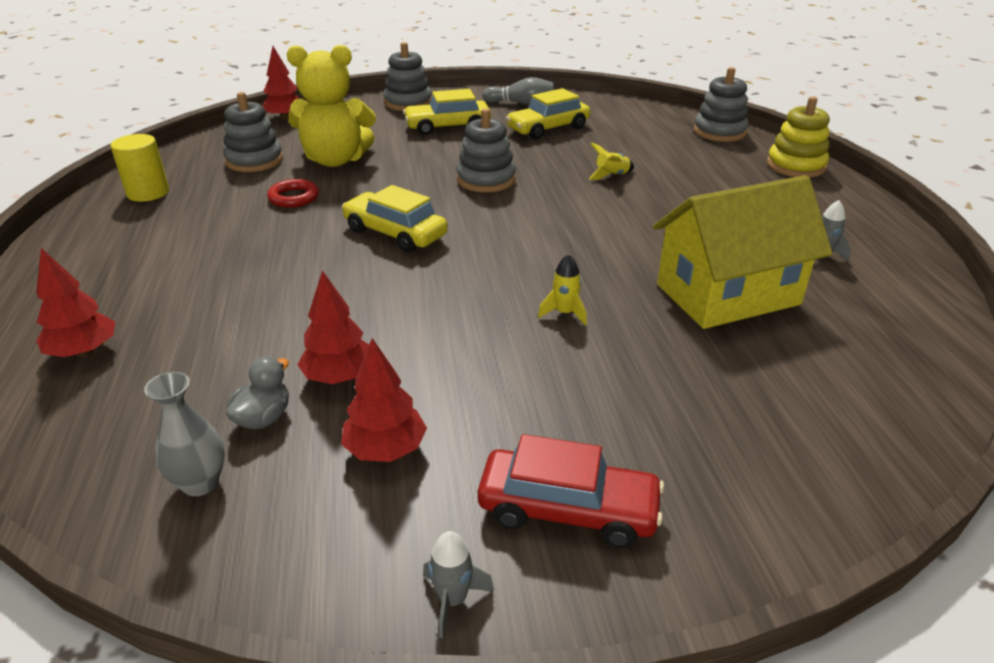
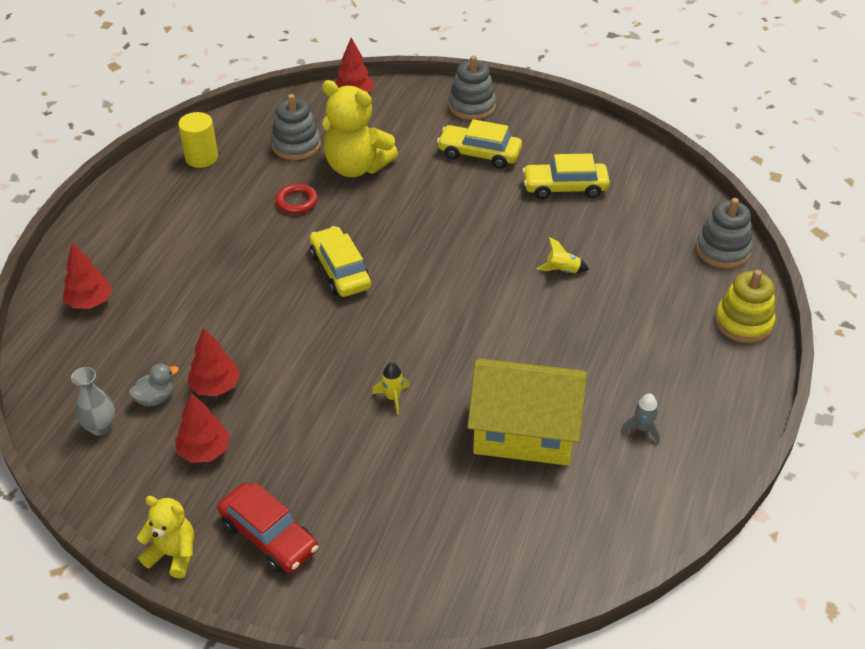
camera: 30 degrees right, 10 degrees up
(453, 599) = (173, 554): grey rocket -> yellow teddy bear
(486, 180) = (454, 236): grey stacking toy -> none
(521, 103) = (572, 142): grey bowling pin -> none

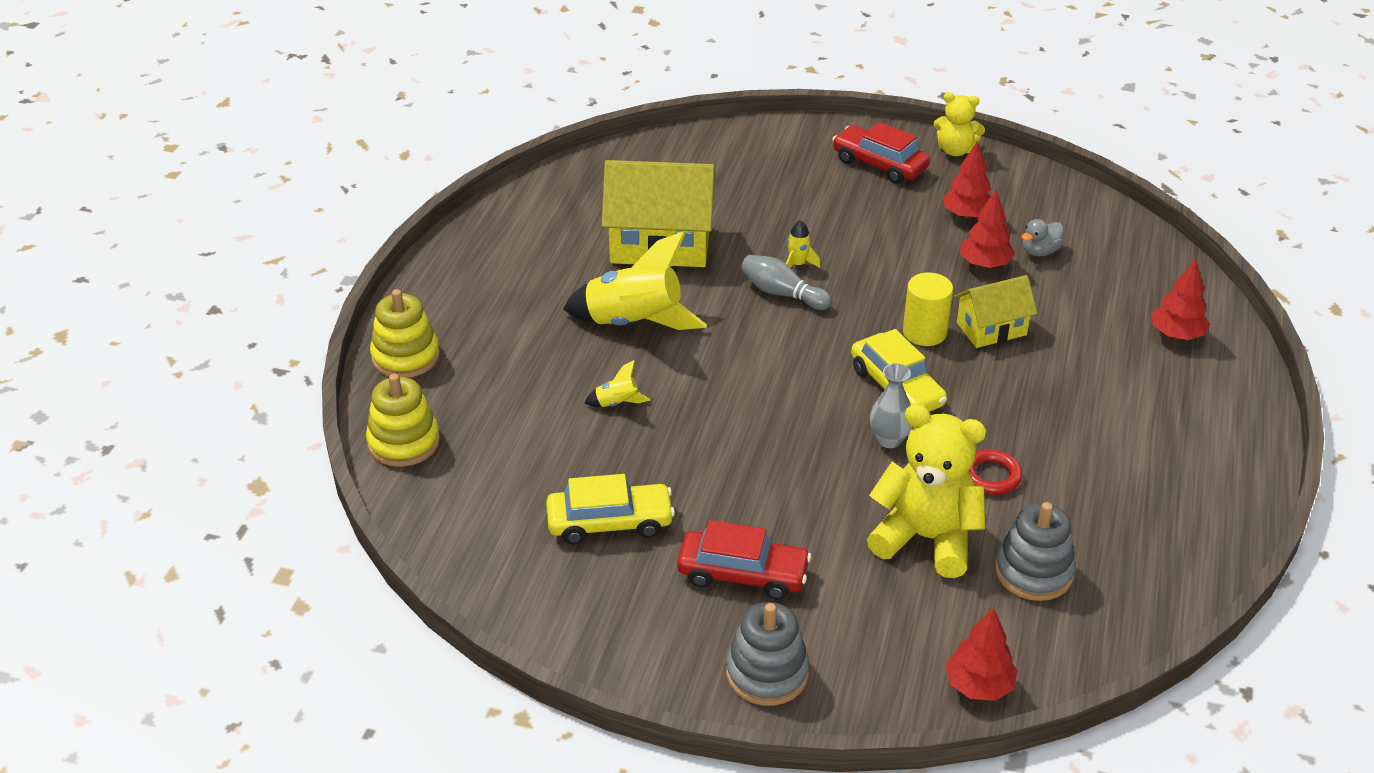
camera: 175 degrees right, 5 degrees down
(100, 427) = (1079, 227): grey vase -> grey vase (889, 440)
(201, 157) = (1167, 539): yellow cylinder -> yellow cylinder (924, 332)
(242, 317) = (991, 329): none -> yellow house
(414, 365) = (782, 294): none -> grey bowling pin
(479, 154) = (742, 574): yellow car -> red car
(550, 343) = (634, 323): none -> yellow rocket
(642, 429) = (541, 253): grey rocket -> none
(722, 250) = (404, 442): grey stacking toy -> yellow stacking toy

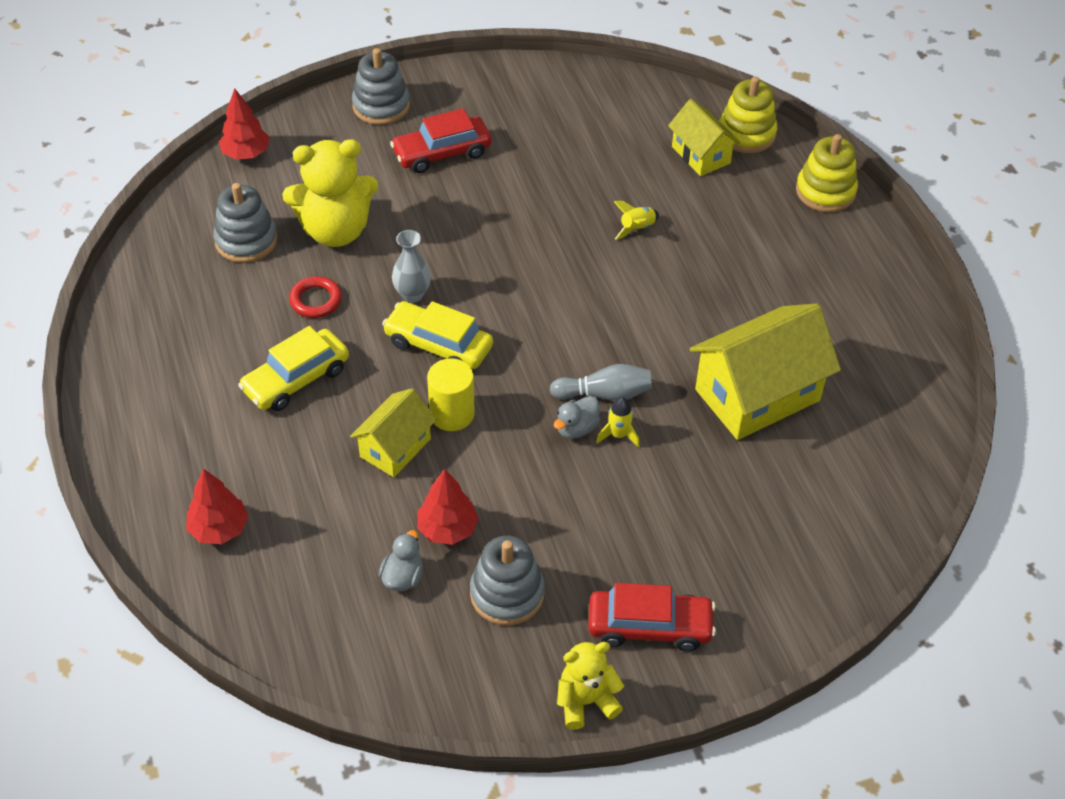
camera: 145 degrees right, 10 degrees up
(474, 443) = (701, 155): none -> yellow house
(610, 523) = (556, 146): yellow car -> yellow car (296, 379)
(634, 323) = (696, 302): yellow rocket -> none
(827, 282) = (576, 428): none -> grey duck
(967, 215) = (507, 594): red tree -> grey stacking toy

